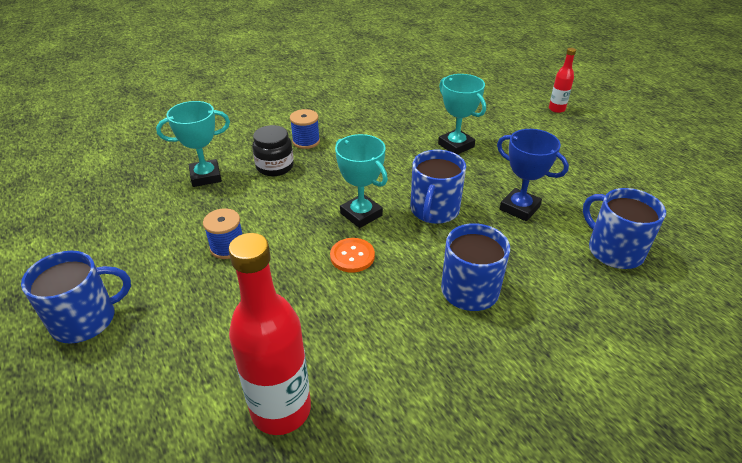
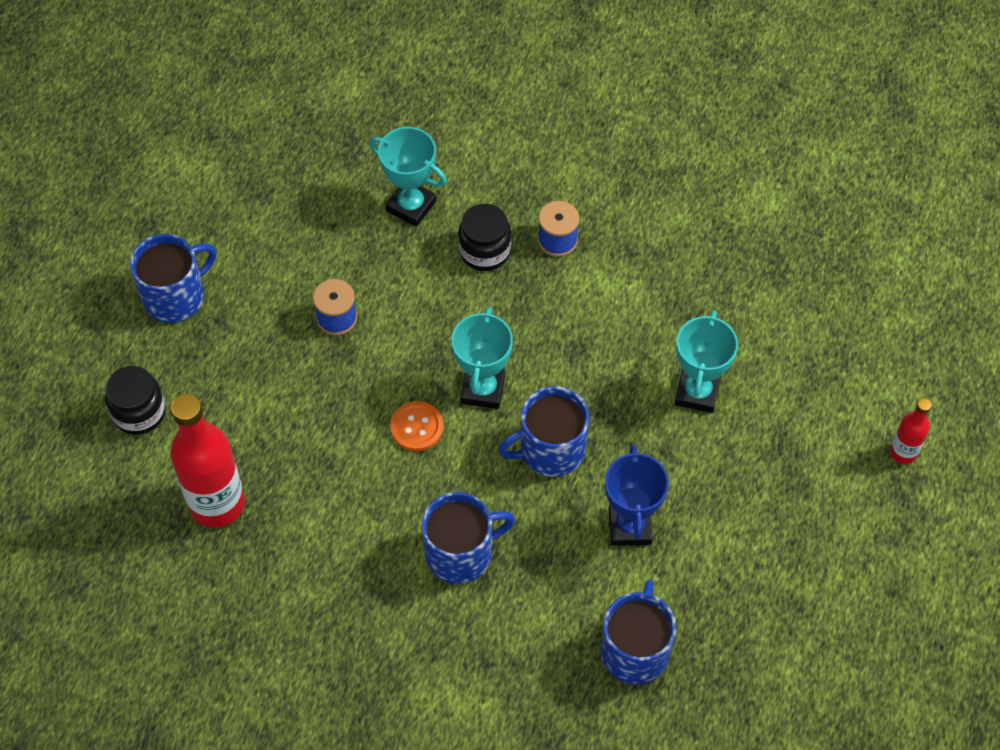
camera: 50 degrees right, 20 degrees up
(86, 319) = (175, 296): blue mug -> blue mug turned 60 degrees counterclockwise
(137, 410) = (139, 412): none -> black jar

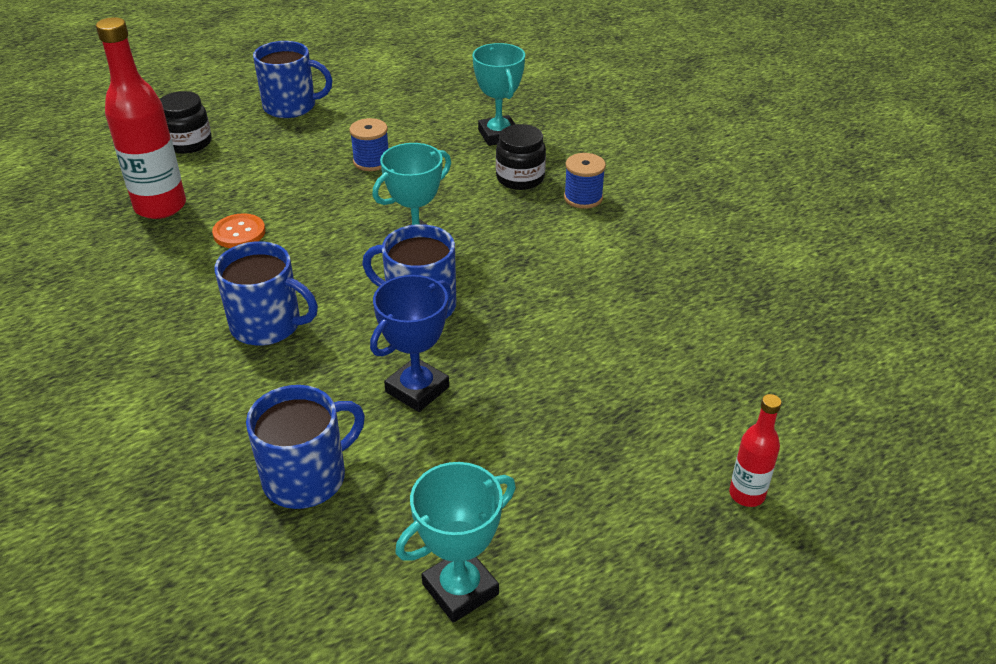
camera: 40 degrees right, 20 degrees down
(416, 427) = (342, 240): orange button -> orange button (239, 233)
(697, 392) = (587, 338): turquoise trophy -> turquoise trophy (460, 589)

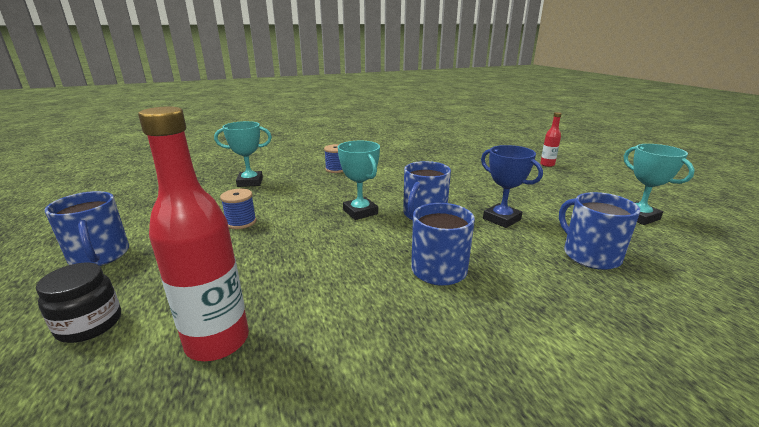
camera: 80 degrees left, 15 degrees down
(239, 233) = (304, 284): orange button -> none
(291, 106) = (99, 256): blue mug -> blue mug turned 135 degrees clockwise
(520, 178) = (305, 181): black jar -> none

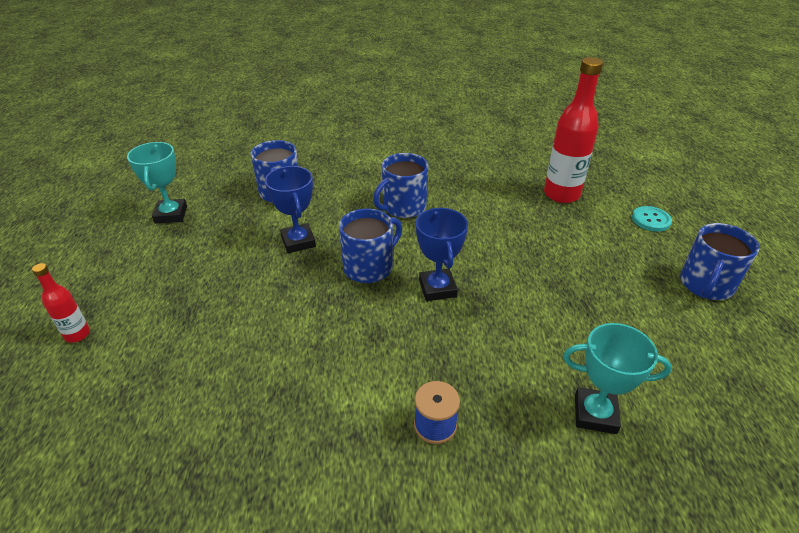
camera: 160 degrees left, 15 degrees up
(90, 324) = (651, 220): black jar -> turquoise button
(99, 256) = (706, 285): blue mug -> blue mug turned 135 degrees counterclockwise
(241, 222) = (579, 303): blue spool -> none
(360, 212) = (437, 288): turquoise trophy -> blue trophy

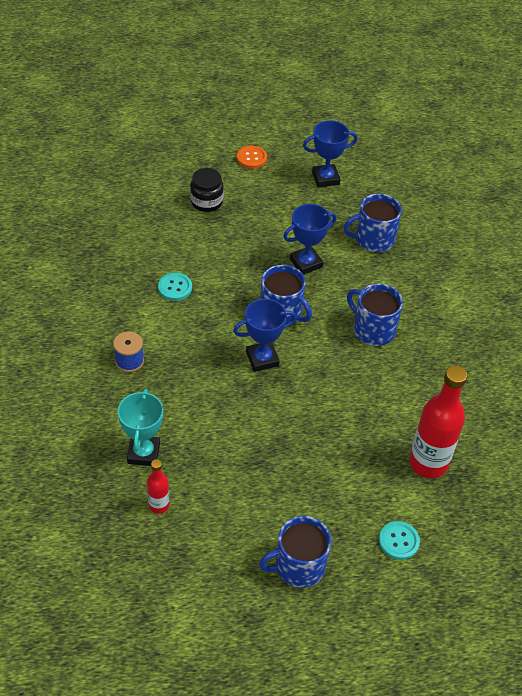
camera: 80 degrees right, 10 degrees up
(77, 334) = (189, 170): red bottle -> red bottle (158, 505)
(95, 270) = (251, 158): none -> orange button
(153, 320) = (206, 202): none -> black jar
(171, 214) = (325, 178): turquoise trophy -> blue trophy
(304, 364) = (175, 287): none -> turquoise button
(706, 285) = (298, 566): blue mug -> blue mug turned 45 degrees counterclockwise

